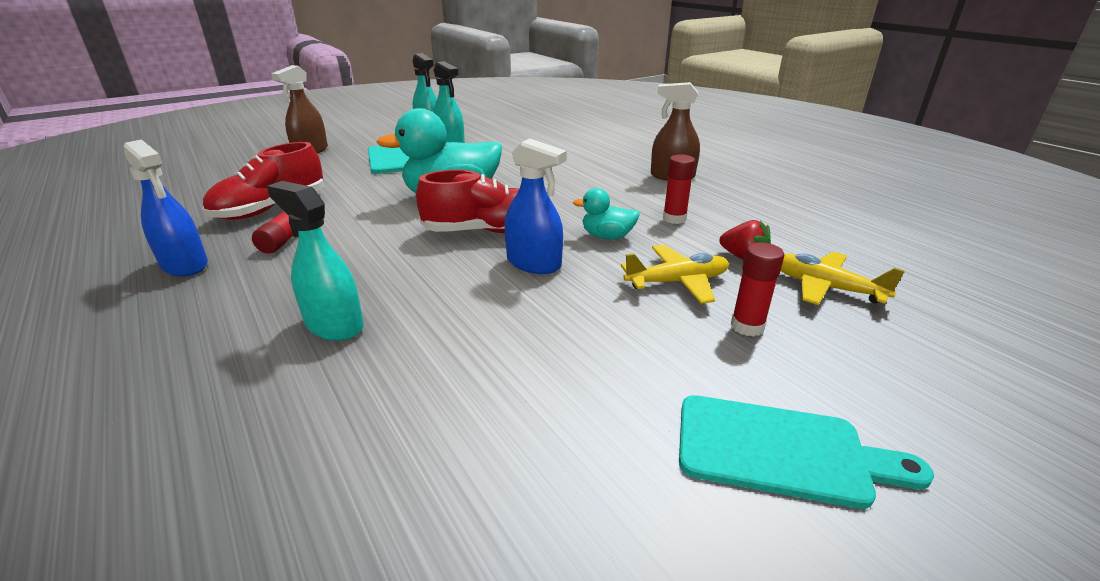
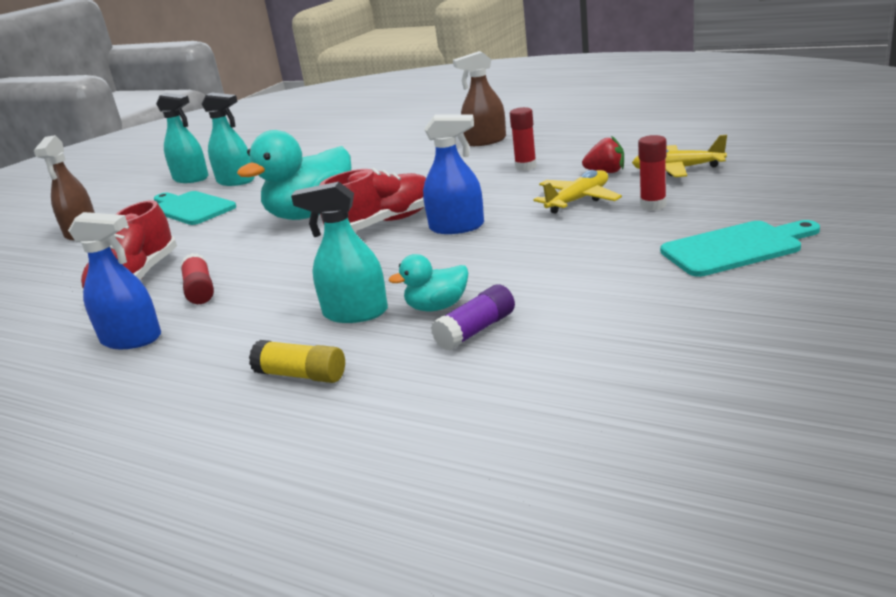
camera: 25 degrees left, 5 degrees down
(201, 378) = (301, 375): none -> yellow glue stick
(383, 412) = (476, 330): none -> purple glue stick
(607, 236) = (489, 193): turquoise duck -> turquoise duck (437, 307)

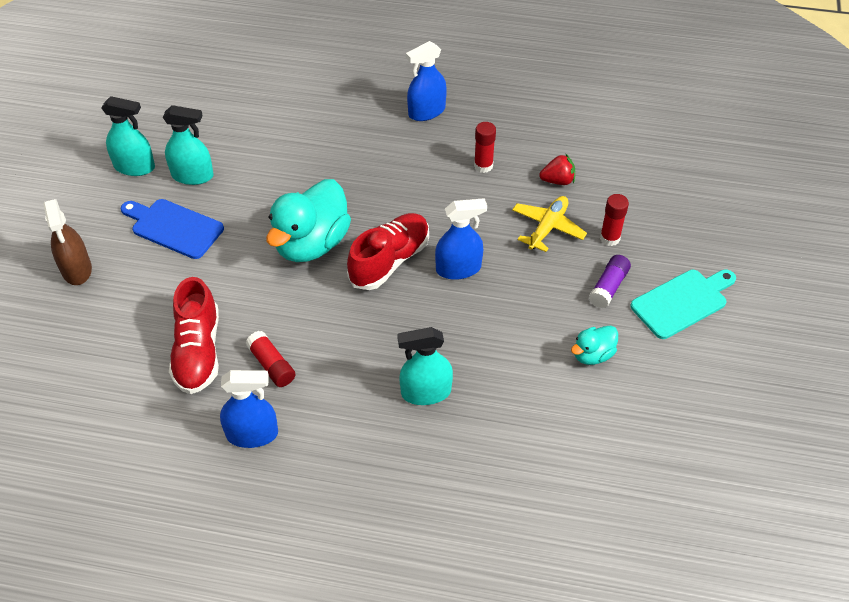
camera: 20 degrees left, 25 degrees up
(191, 208) = (174, 227): turquoise cutting board -> blue cutting board
(301, 375) = (420, 468): yellow glue stick -> none
(437, 307) = (487, 382): turquoise duck -> turquoise duck (592, 355)
(476, 330) = (527, 409): purple glue stick -> purple glue stick (608, 287)
(485, 141) = (426, 111): brown spray bottle -> blue spray bottle
(677, 169) = (616, 180): yellow plane -> none

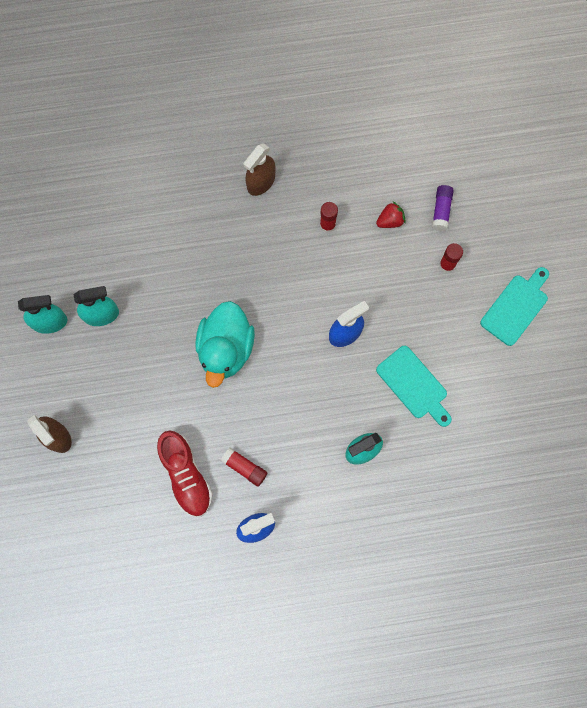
camera: 20 degrees left, 25 degrees up
(174, 227) = (112, 371): blue cutting board -> none
(390, 261) = (291, 344): red shoe -> none
(426, 111) = (261, 182): blue spray bottle -> brown spray bottle
(521, 343) = (414, 385): none -> turquoise cutting board
(547, 228) = (398, 271): yellow plane -> none
(592, 355) = (467, 377): turquoise duck -> none
(608, 287) = (460, 312): purple glue stick -> purple glue stick (441, 210)

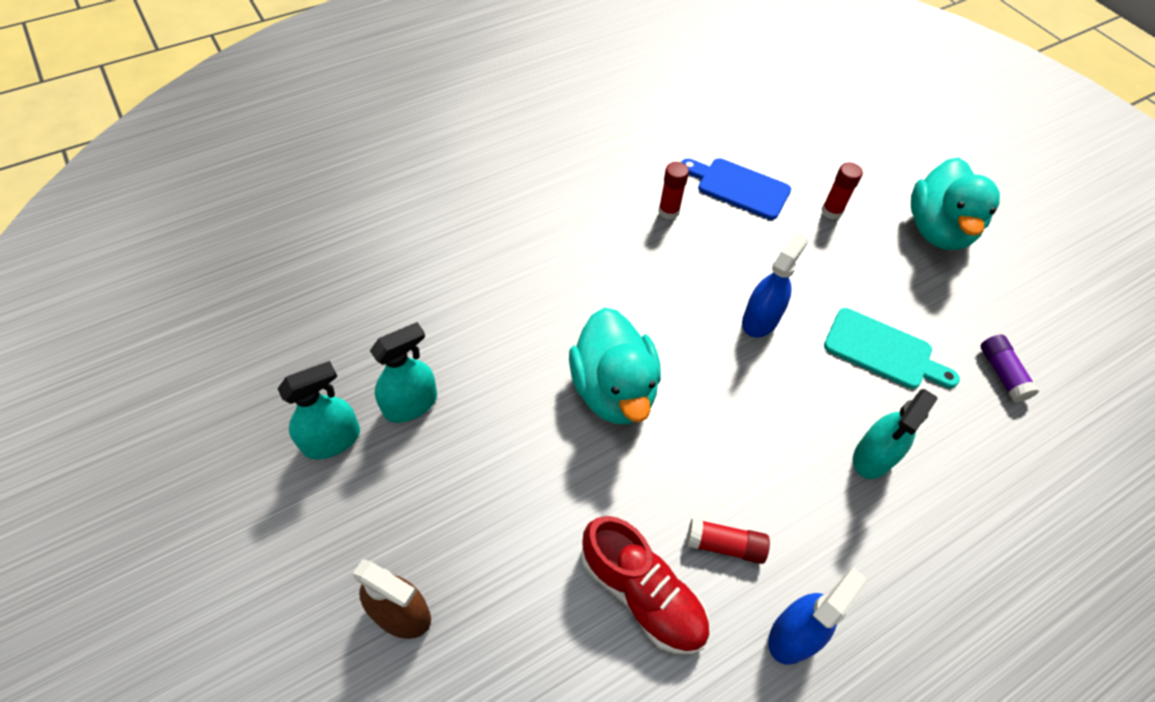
camera: 25 degrees left, 20 degrees down
(261, 182) = (563, 191): brown spray bottle -> none
(390, 221) = (739, 187): red strawberry -> blue cutting board
(441, 210) = (789, 162): purple glue stick -> purple glue stick (1001, 373)
(516, 307) = (937, 230): turquoise cutting board -> turquoise duck

